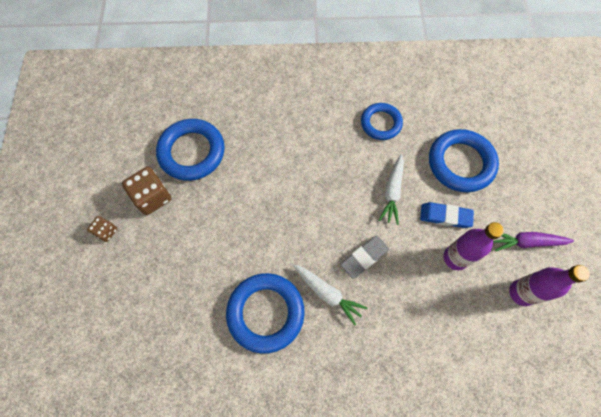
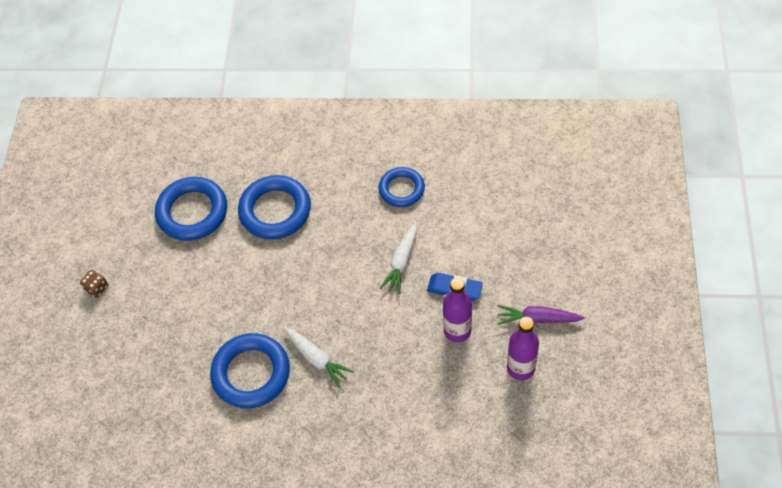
camera: 10 degrees right, 10 degrees down
(152, 197) = (147, 256): brown dice -> none
(364, 257) = (361, 326): grey eraser -> none
(460, 163) = (482, 235): blue ring -> blue ring (275, 211)

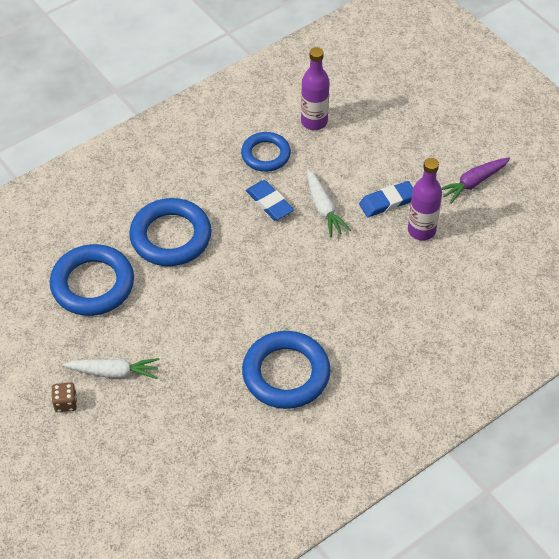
camera: 45 degrees left, 5 degrees down
(317, 359) = (330, 325): white carrot -> white carrot (114, 372)
(367, 230) = (269, 203): none -> blue eraser
(520, 368) = (497, 225): purple bottle -> purple bottle (314, 122)

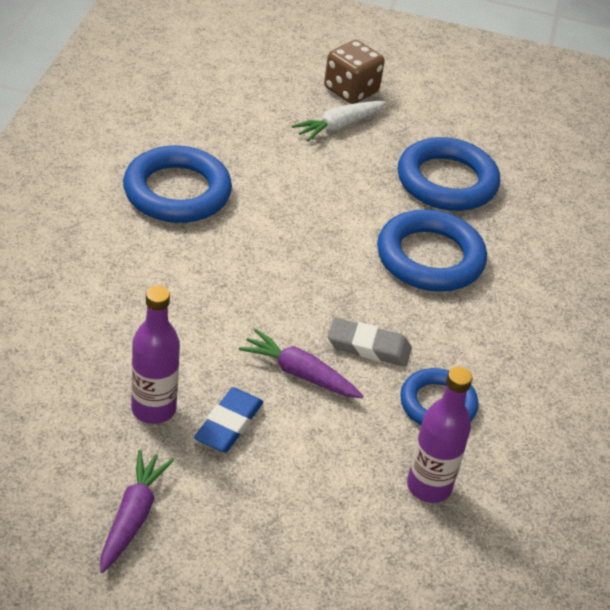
camera: 135 degrees right, 10 degrees down
(65, 403) = (351, 90): brown dice -> brown dice, size x1.81
(269, 203) = (368, 347): blue eraser -> grey eraser
(324, 208) = (299, 373): white carrot -> purple carrot

